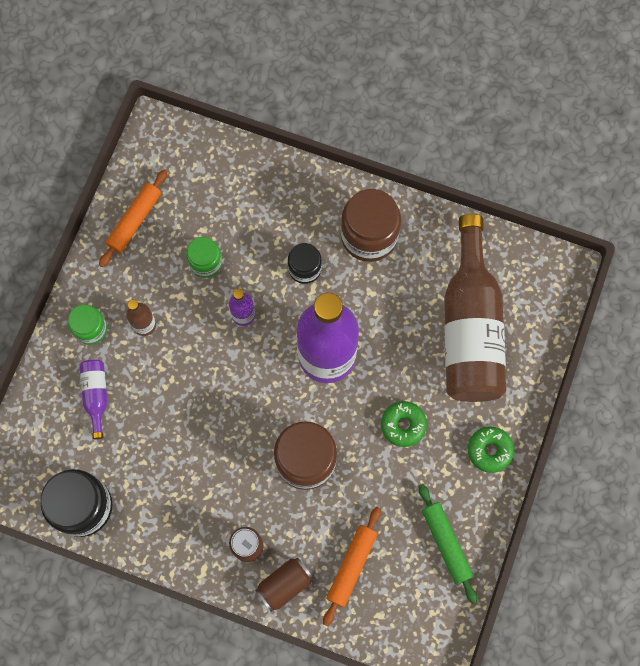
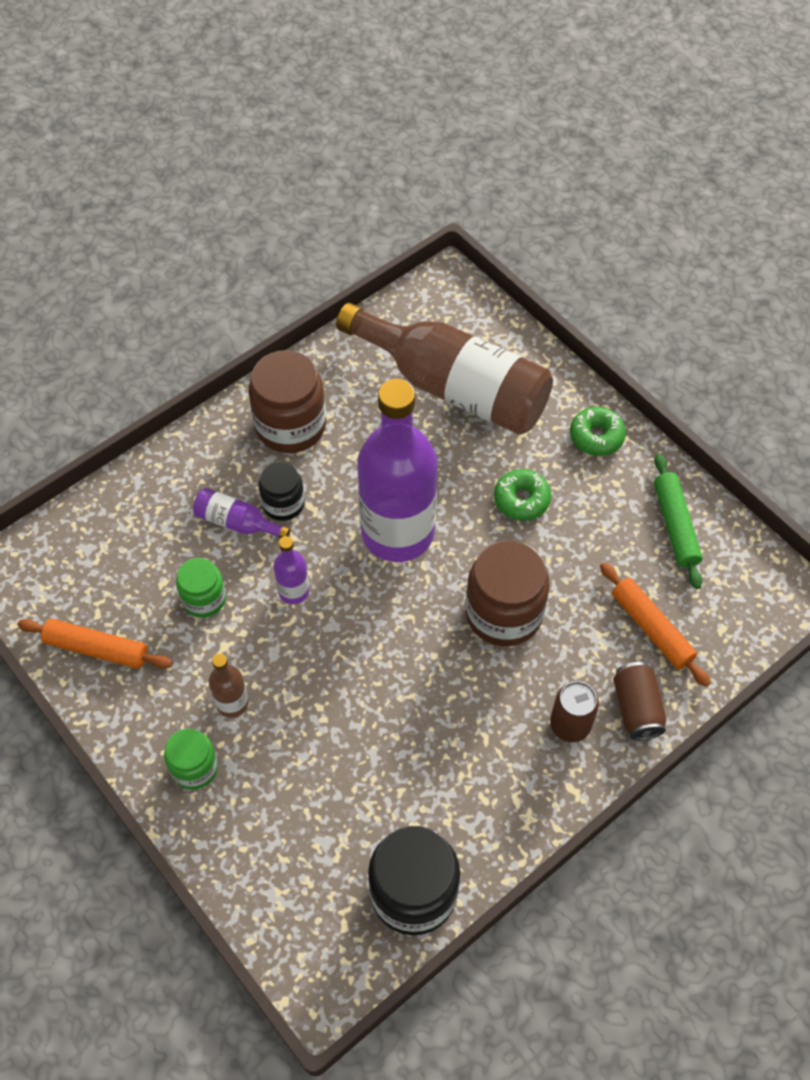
camera: 60 degrees left, 15 degrees down
(96, 395) = (283, 804): purple bottle -> purple bottle (237, 522)
(134, 221) = (97, 649): orange rolling pin -> orange rolling pin turned 45 degrees counterclockwise
(446, 543) = (675, 525): green rolling pin -> green rolling pin turned 75 degrees clockwise

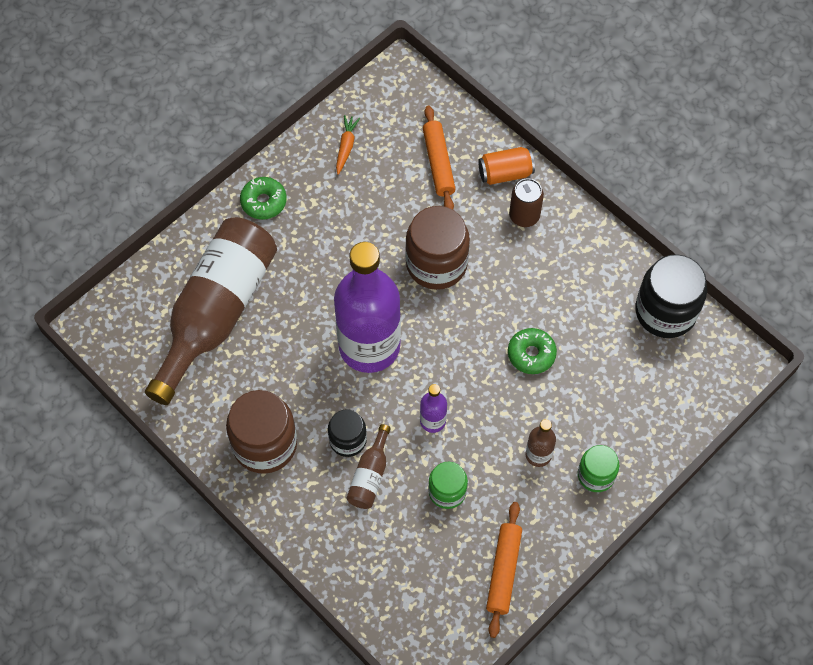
camera: 95 degrees left, 5 degrees up
(237, 522) = (370, 475): purple bottle -> brown bottle
(521, 500) = (330, 255): green donut -> green donut (531, 354)
(636, 708) = (505, 173): brown can -> orange can
(651, 628) = (438, 163): orange rolling pin -> orange rolling pin turned 60 degrees counterclockwise
(675, 525) = (346, 147): green rolling pin -> orange carrot

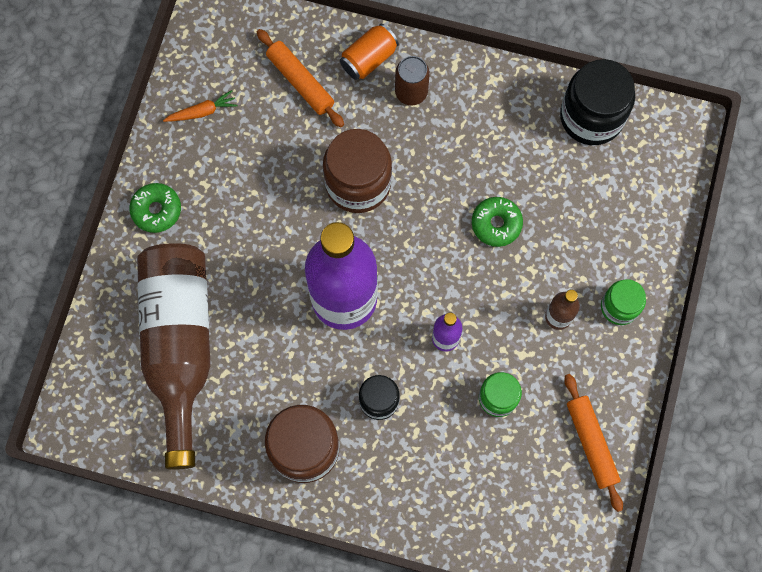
camera: 30 degrees left, 10 degrees up
(346, 147) = (202, 112): orange carrot -> orange carrot turned 90 degrees clockwise
(370, 475) = (419, 423): brown bottle -> none

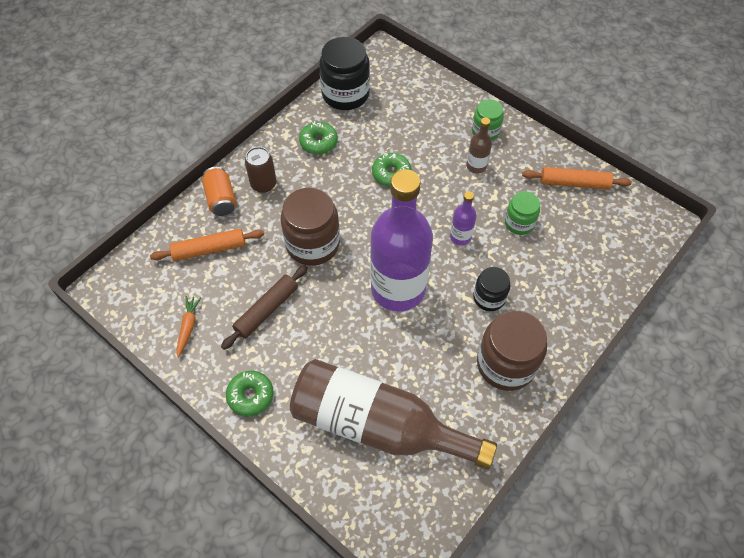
camera: 65 degrees left, 15 degrees down
(256, 177) = (267, 310): none -> brown rolling pin
(501, 122) = (318, 142): none -> green donut

